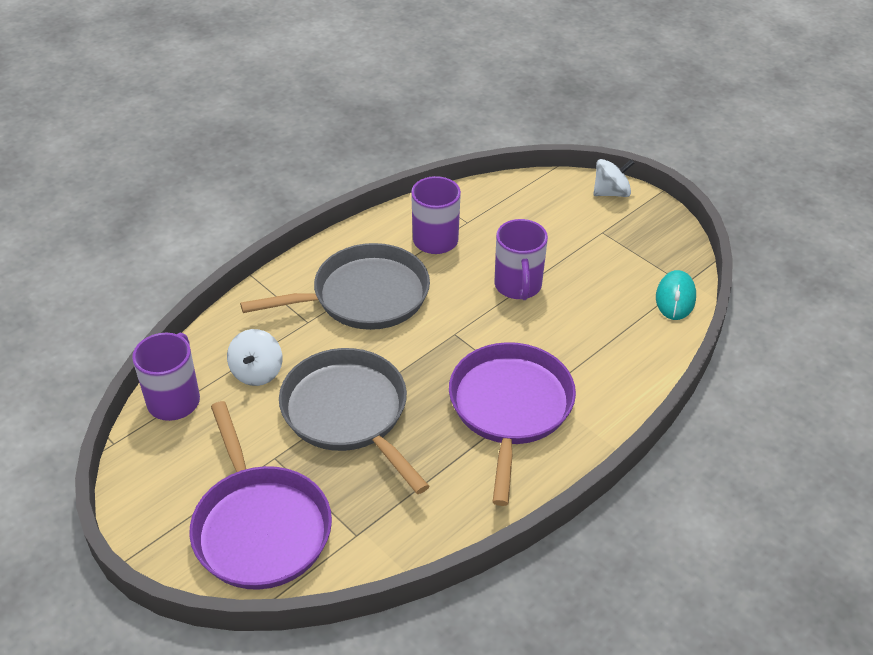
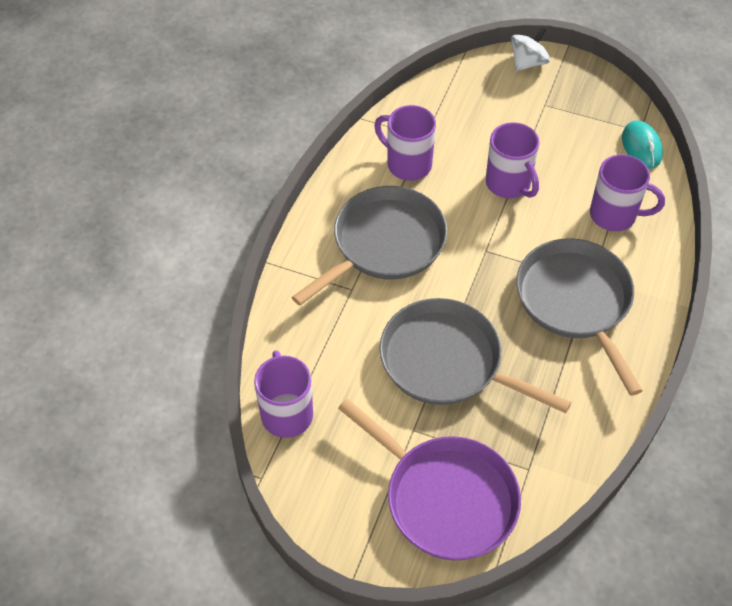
camera: 25 degrees left, 10 degrees up
(257, 372) = (341, 356): white spinning top -> none
(510, 407) = (575, 301): purple pan -> grey pan
(604, 348) = (615, 215): none -> purple mug

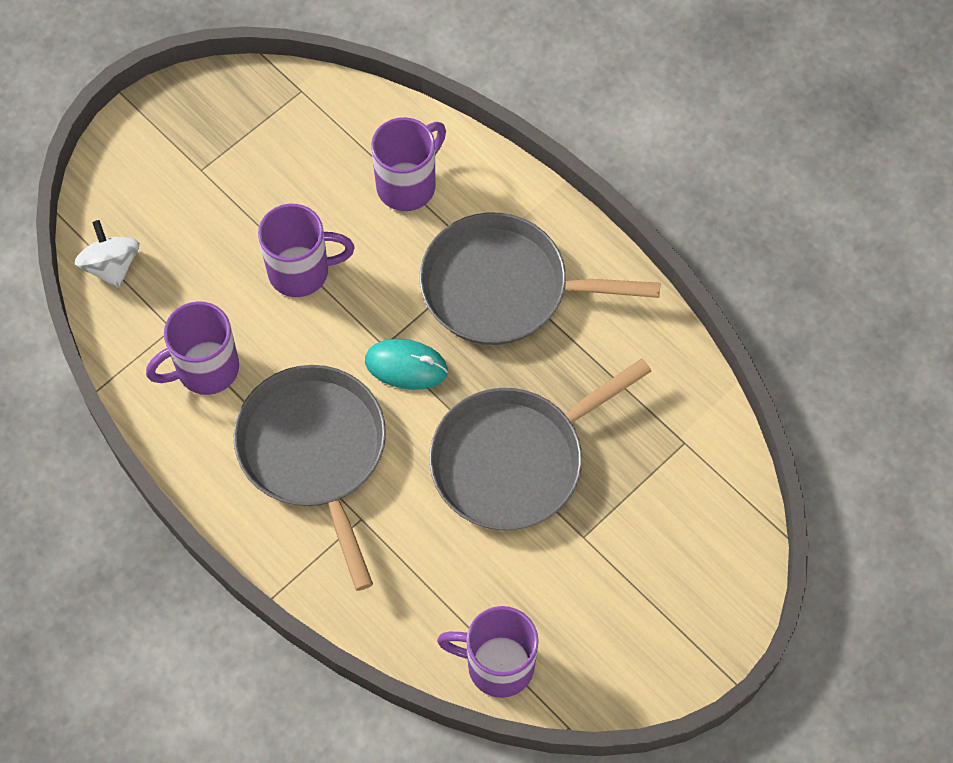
camera: 65 degrees left, 10 degrees up
(446, 498) = (681, 542): purple pan -> none
(528, 62) = (121, 152): white spinning top -> white spinning top (111, 266)
(641, 147) = (326, 103): turquoise mouse -> turquoise mouse (406, 366)

